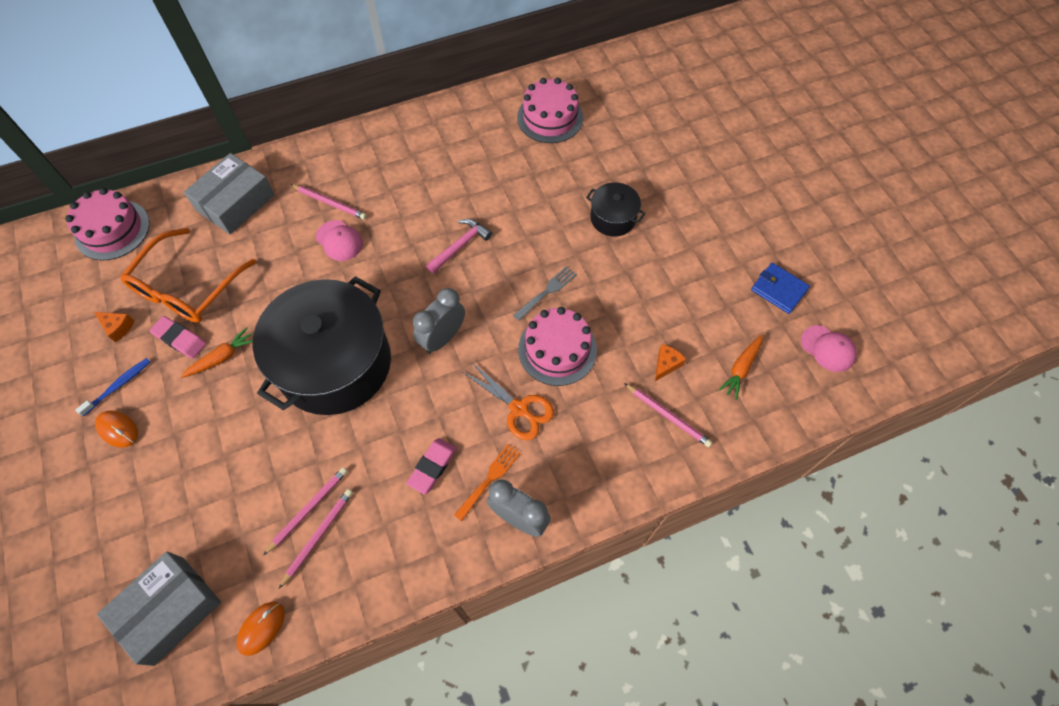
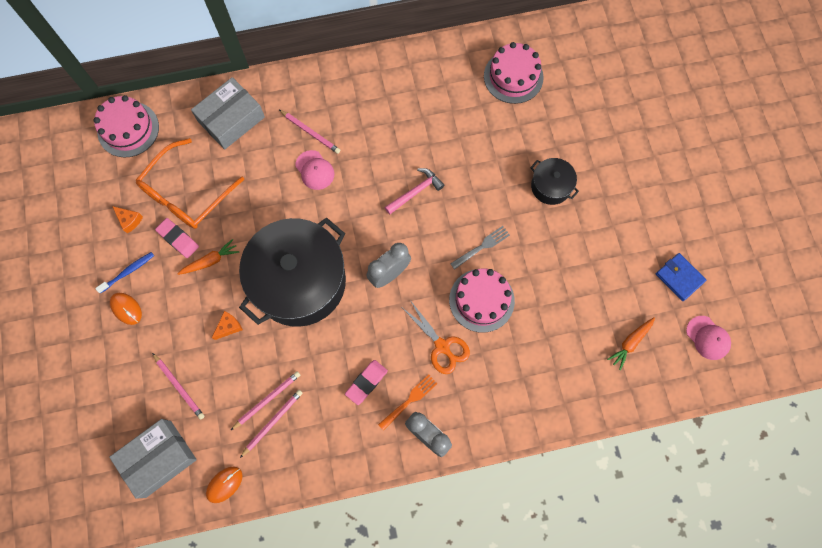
camera: 10 degrees right, 10 degrees up
(666, 364) = (569, 329): orange cheese -> orange cheese (229, 327)
(668, 416) = (561, 373): pink pencil -> pink pencil (179, 386)

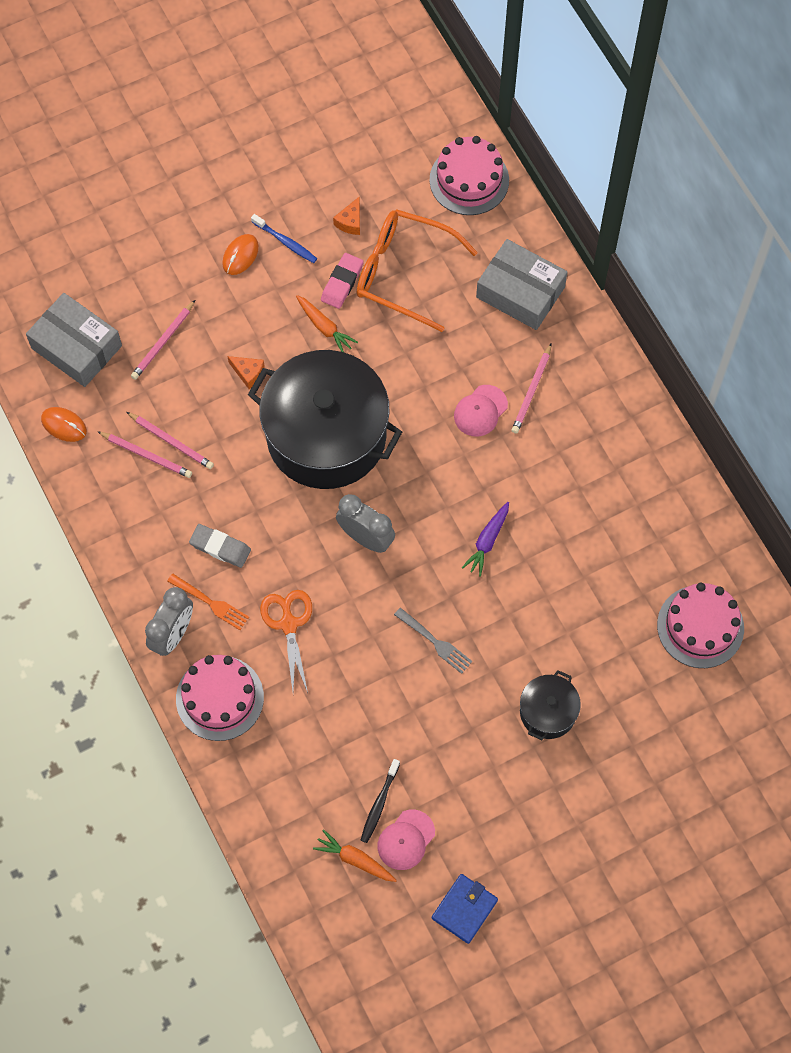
camera: 75 degrees right, 5 degrees down
(366, 382) = (220, 547): pink eraser -> grey eraser
(415, 192) = (487, 541): pink hammer -> purple carrot
(442, 346) = (289, 624): orange scissors -> orange scissors turned 135 degrees clockwise
(481, 300) = (362, 658): pink cake -> pink cake (219, 698)
(593, 315) = (379, 804): none -> black toothbrush
(708, 338) = (389, 961): pink cap -> pink cap (406, 840)

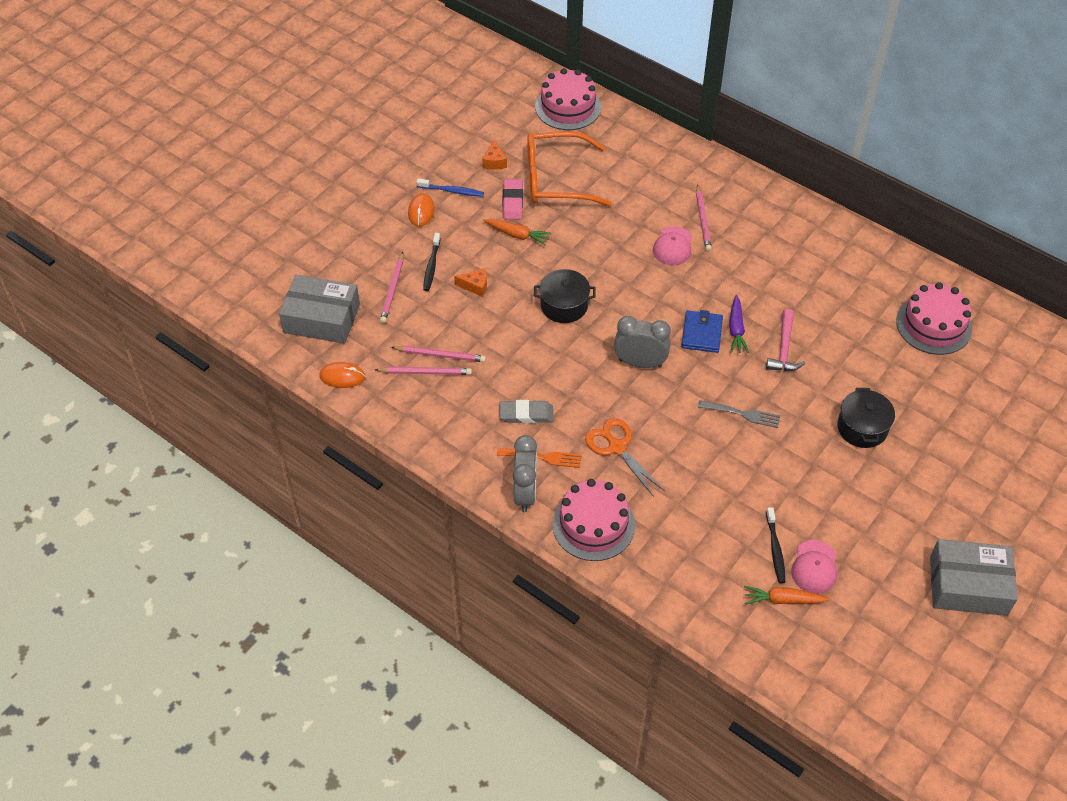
camera: 25 degrees left, 15 degrees down
(217, 329) = (431, 266): none -> black toothbrush
(326, 435) = (564, 305): black pot -> black pot, size x0.45
(464, 909) = (896, 599): blue wallet -> blue wallet (701, 333)
(520, 292) = (652, 162): grey box -> grey box (968, 585)
(523, 585) = (784, 349): none -> pink hammer

